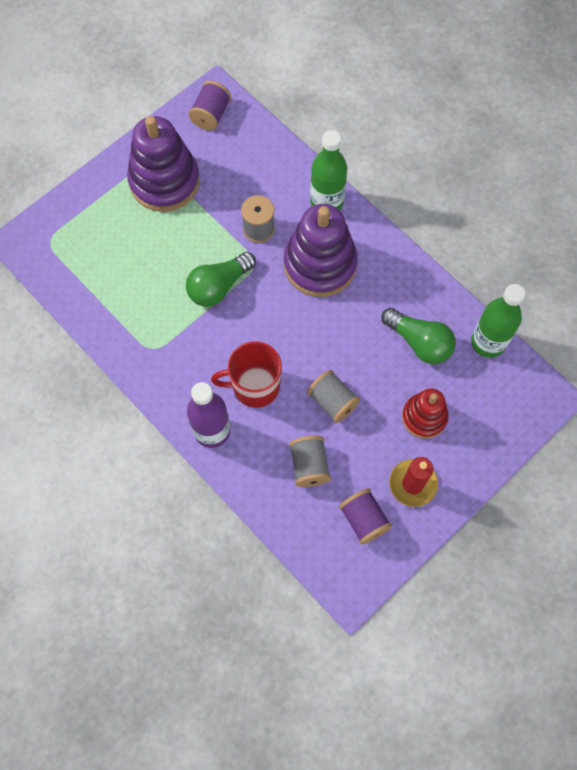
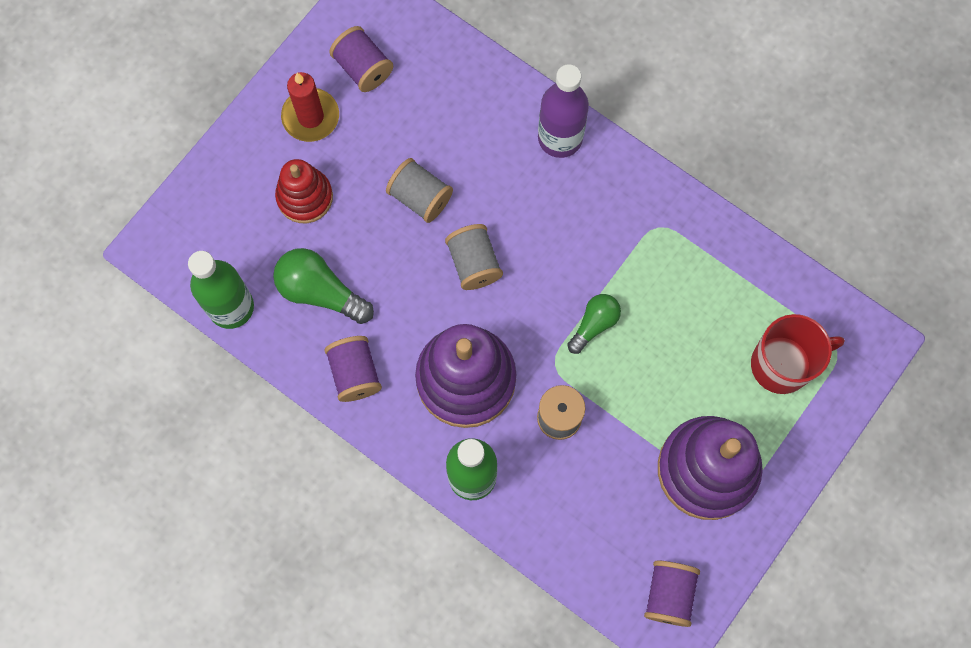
camera: 170 degrees right, 5 degrees up
(219, 286) = (594, 324): green light bulb -> green light bulb, size x0.64
(254, 386) = (520, 200): red mug -> red mug (782, 364)
(309, 466) = (435, 117): grey spool -> grey spool (474, 263)
(400, 281) = (355, 373): none -> purple spool

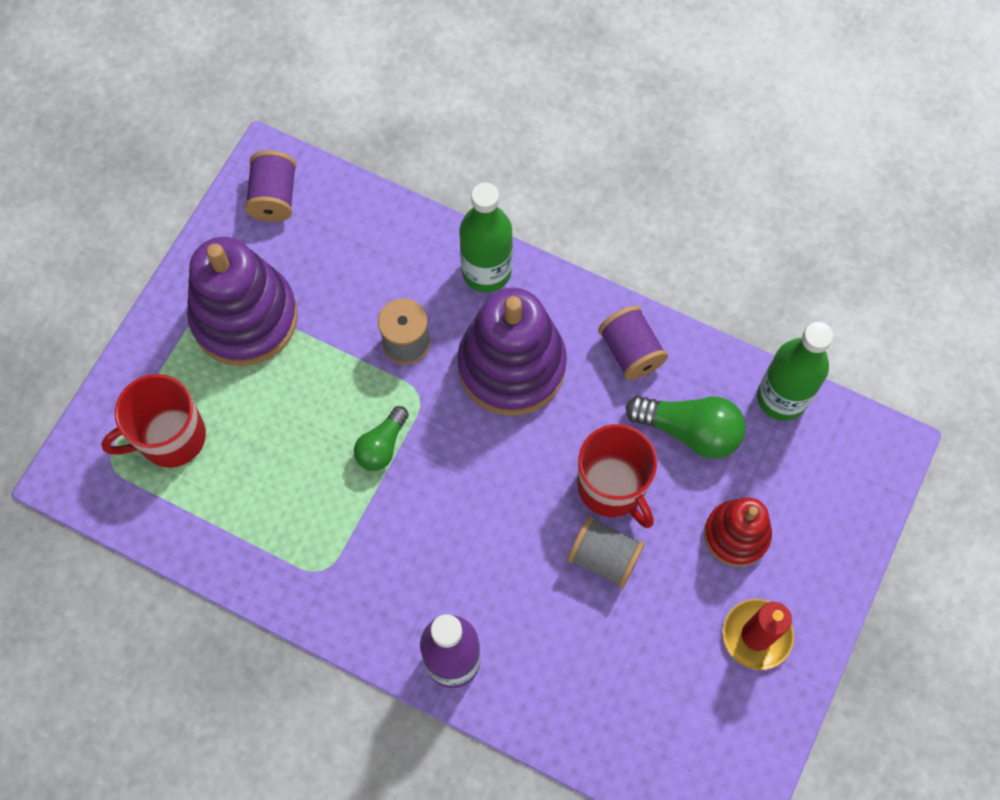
camera: 170 degrees right, 5 degrees down
(363, 68) = (710, 711): purple spool -> none
(400, 254) = (612, 487): none -> red mug
(474, 263) = (527, 491): grey spool -> none

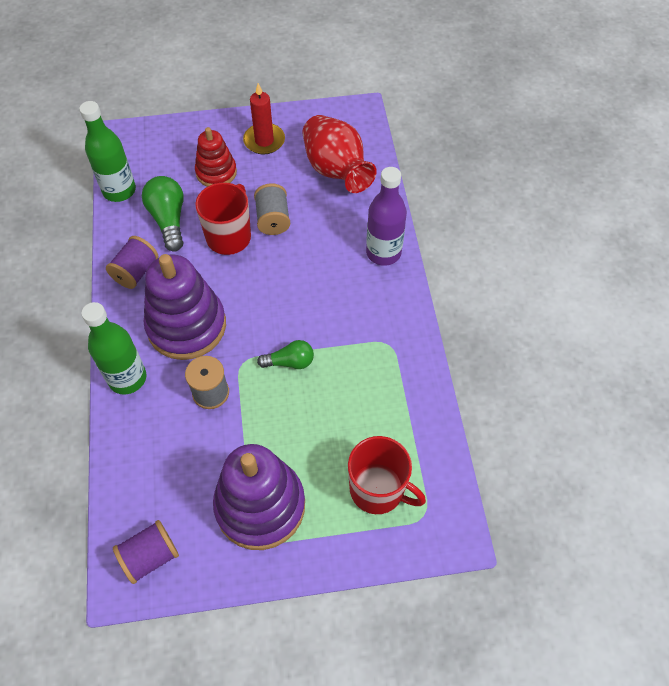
camera: 125 degrees left, 10 degrees down
(634, 698) = (336, 170): none -> red vase

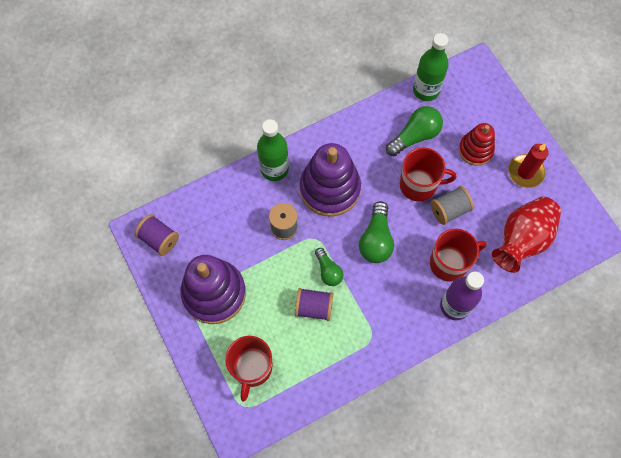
camera: 70 degrees right, 10 degrees up
(136, 272) = (360, 135): purple spool -> purple spool (314, 307)
(274, 300) = (376, 240): none -> green light bulb
(333, 240) = (449, 263): none -> red mug

